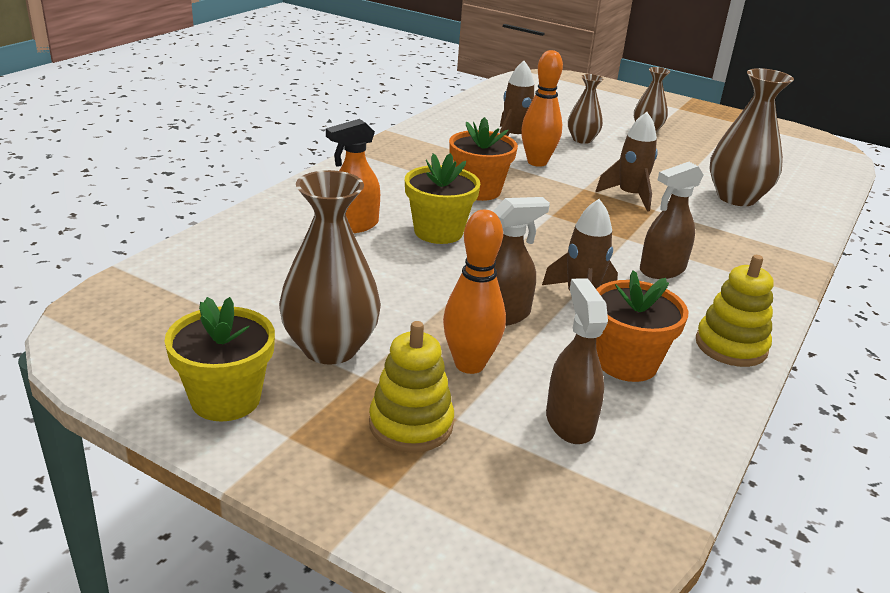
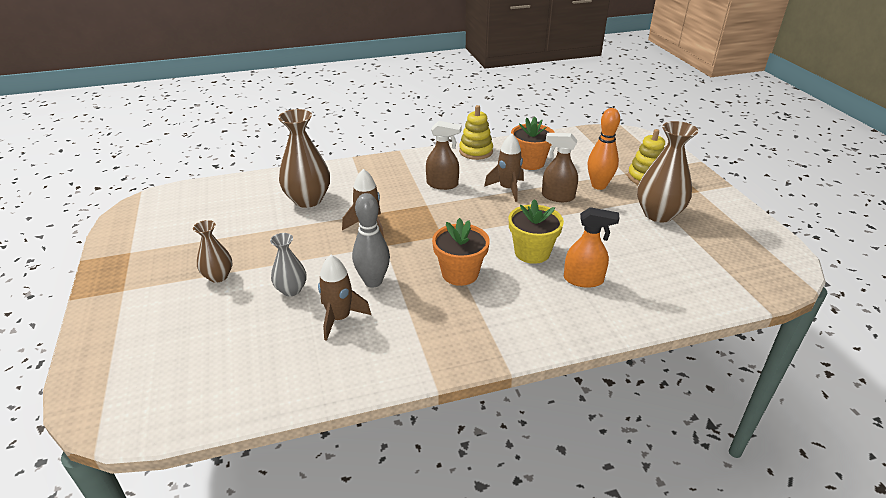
camera: 135 degrees left, 5 degrees up
(225, 399) = (720, 212): yellow flower pot -> none
(537, 162) = (373, 281): orange bowling pin -> grey bowling pin
(569, 422) = (582, 157): brown spray bottle -> none
(582, 139) = (291, 290): brown vase -> grey vase

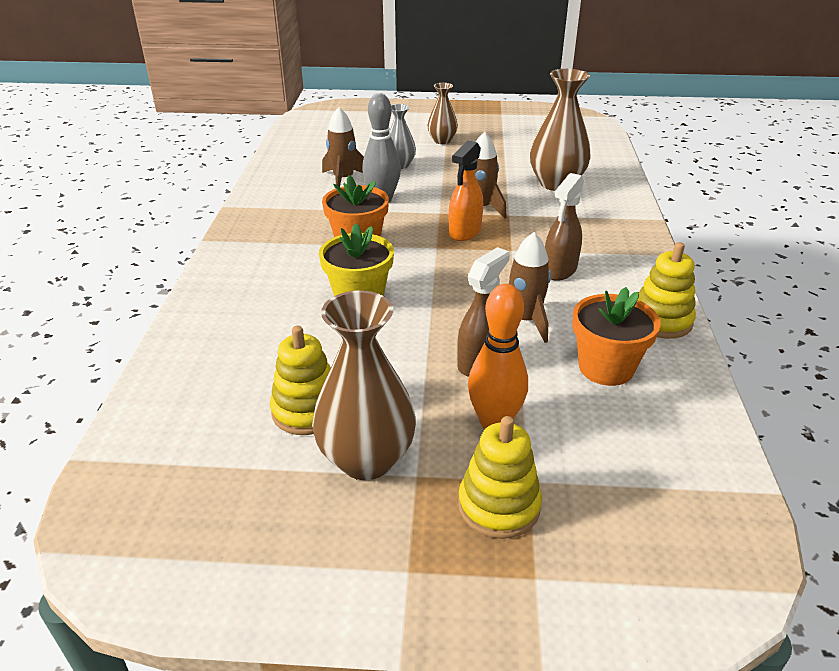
camera: 110 degrees right, 0 degrees up
(583, 280) = (279, 320): orange spray bottle -> orange spray bottle (464, 232)
(648, 241) = (307, 411): none -> yellow stacking toy

